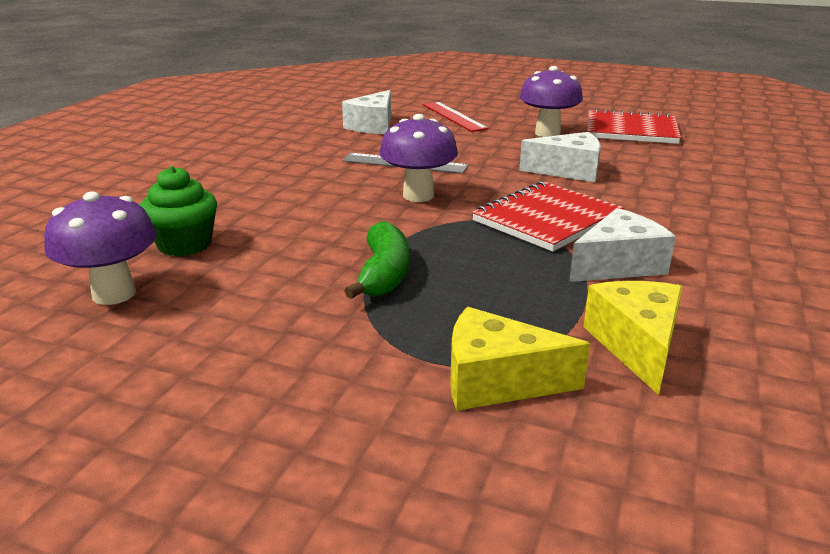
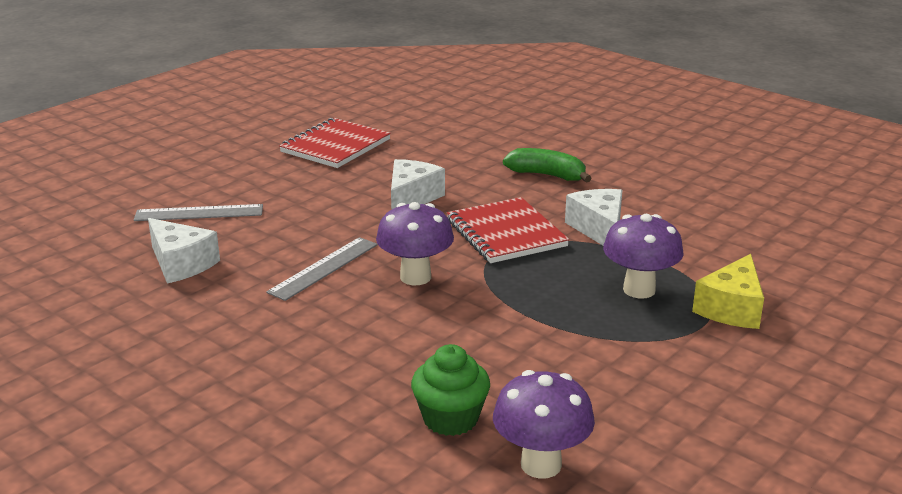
camera: 70 degrees left, 0 degrees up
(384, 274) = (568, 322): green banana -> green banana (547, 175)
(453, 116) = (199, 213): red ruler -> grey ruler
(547, 133) = (305, 182): purple mushroom -> purple mushroom (639, 290)
(636, 345) = (705, 254): yellow cheese -> none

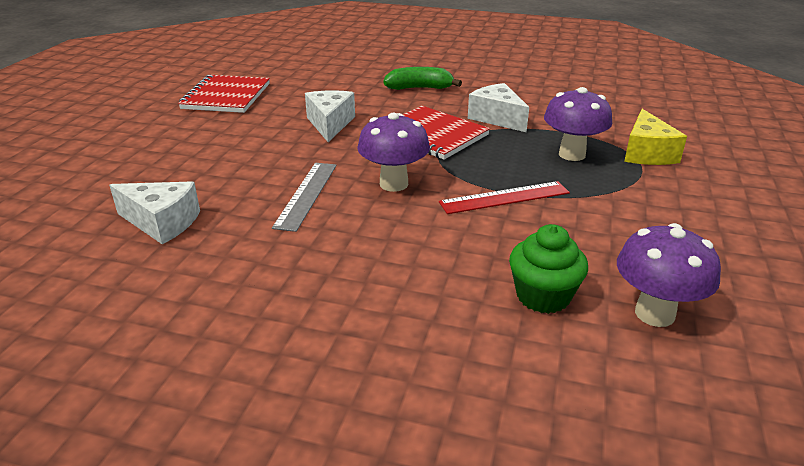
camera: 25 degrees left, 5 degrees up
(199, 213) = (143, 173): grey ruler -> none
(513, 318) = (504, 198): none -> red ruler

